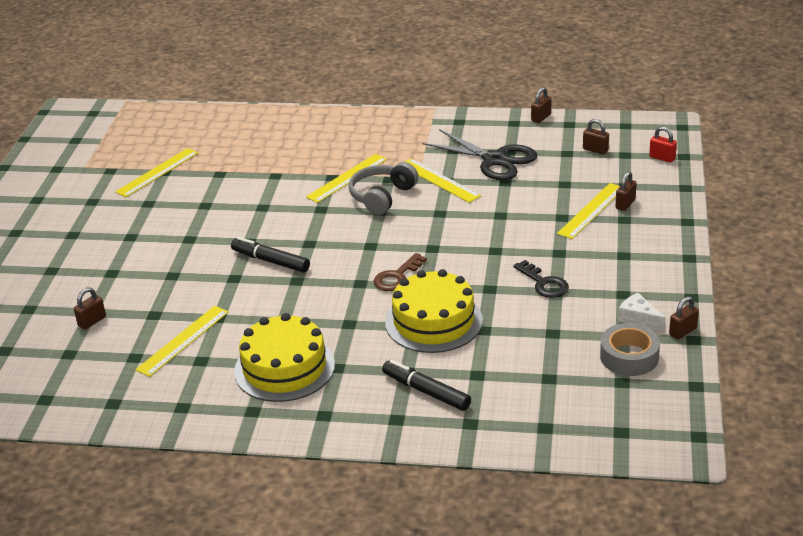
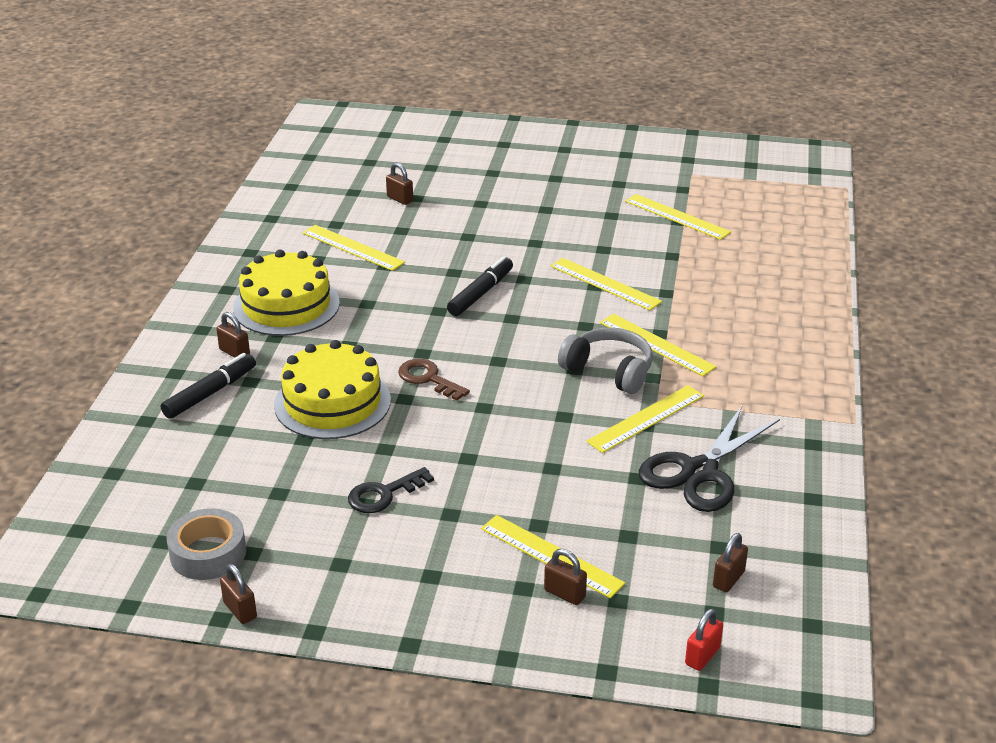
camera: 90 degrees right, 0 degrees up
(260, 202) = (604, 284): none -> yellow ruler
(541, 118) = (831, 528): brown padlock -> brown padlock (234, 352)
(639, 319) = (281, 572): white cheese -> none

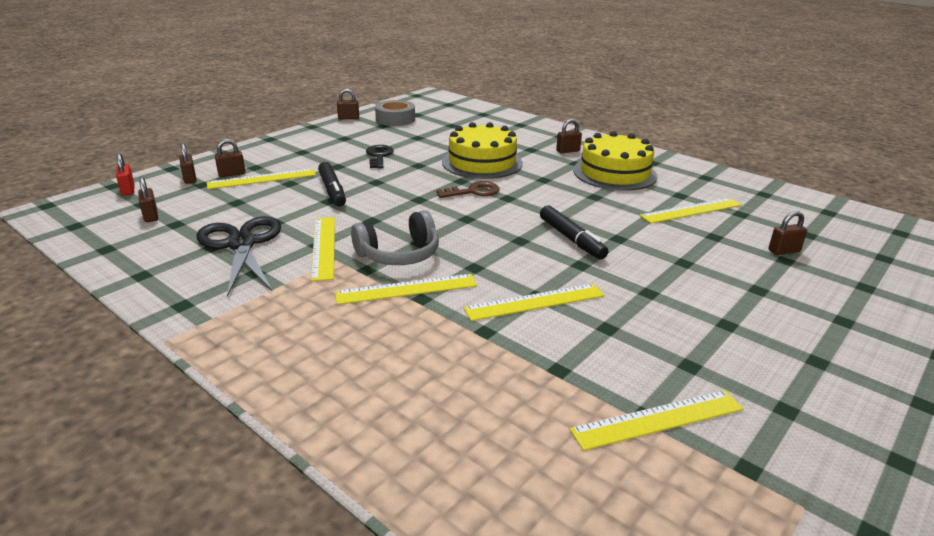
camera: 120 degrees right, 5 degrees down
(210, 393) = (529, 139): black marker -> black marker (332, 190)
(616, 623) = (190, 179): none -> brown padlock

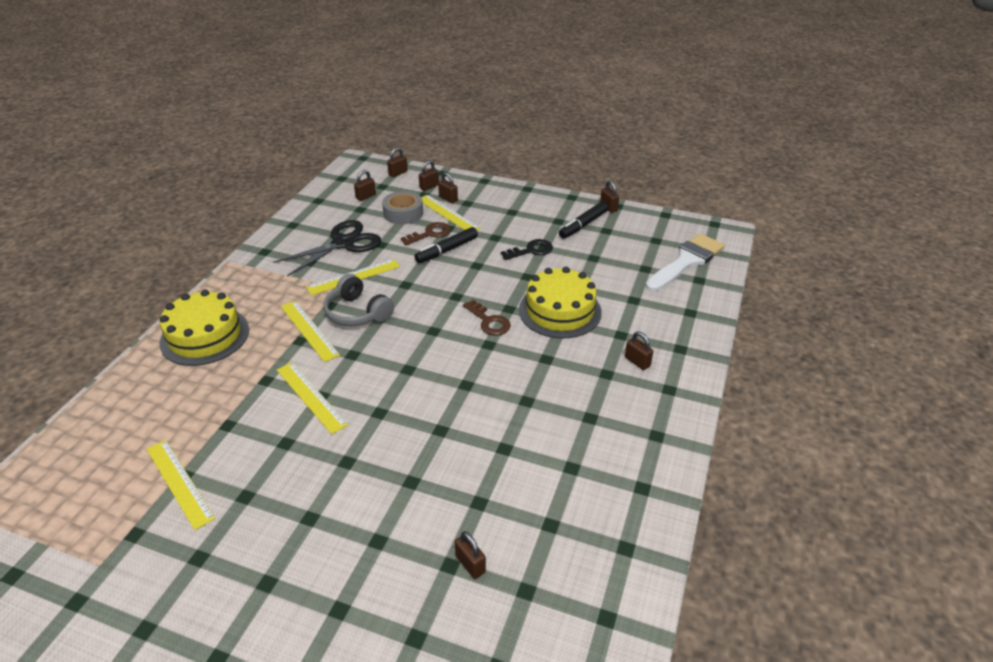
camera: 70 degrees right, 10 degrees up
(128, 190) = (398, 173): red padlock -> brown padlock
(289, 193) = (430, 234): none -> brown key
(395, 119) = (629, 232): grey tape -> grey tape (403, 213)
(456, 112) = (686, 261): none -> white brush
(571, 239) = (424, 399): black marker -> black marker (583, 225)
(614, 173) = (598, 407): yellow cake -> yellow cake (205, 336)
(691, 210) = (534, 479): yellow ruler -> none

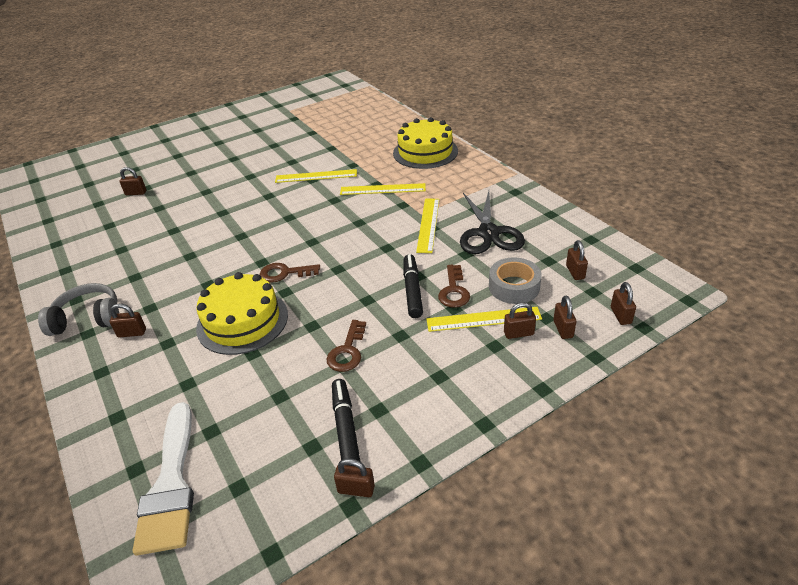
camera: 130 degrees right, 0 degrees up
(180, 482) = (309, 131): yellow ruler -> none
(357, 313) = (377, 213): grey headphones -> grey headphones (88, 318)
(531, 250) = (347, 351): black key -> brown key

